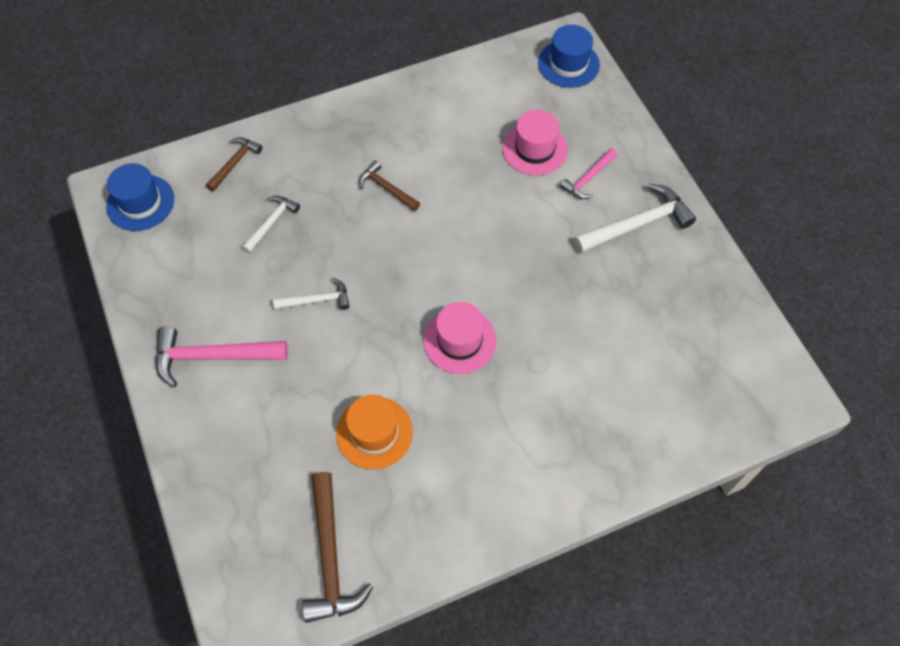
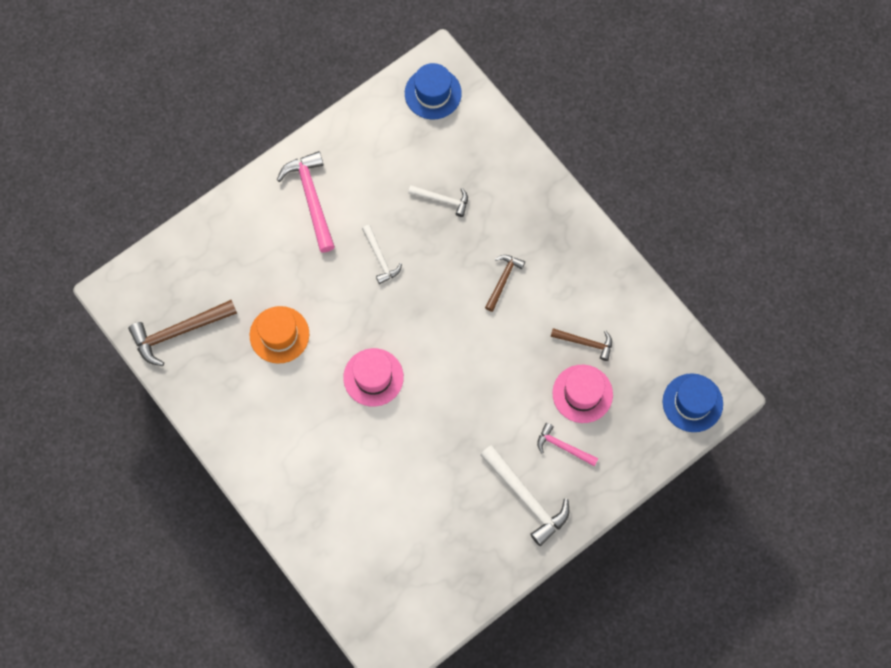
camera: 75 degrees right, 10 degrees up
(234, 163) = (493, 151): brown hammer -> brown hammer (585, 343)

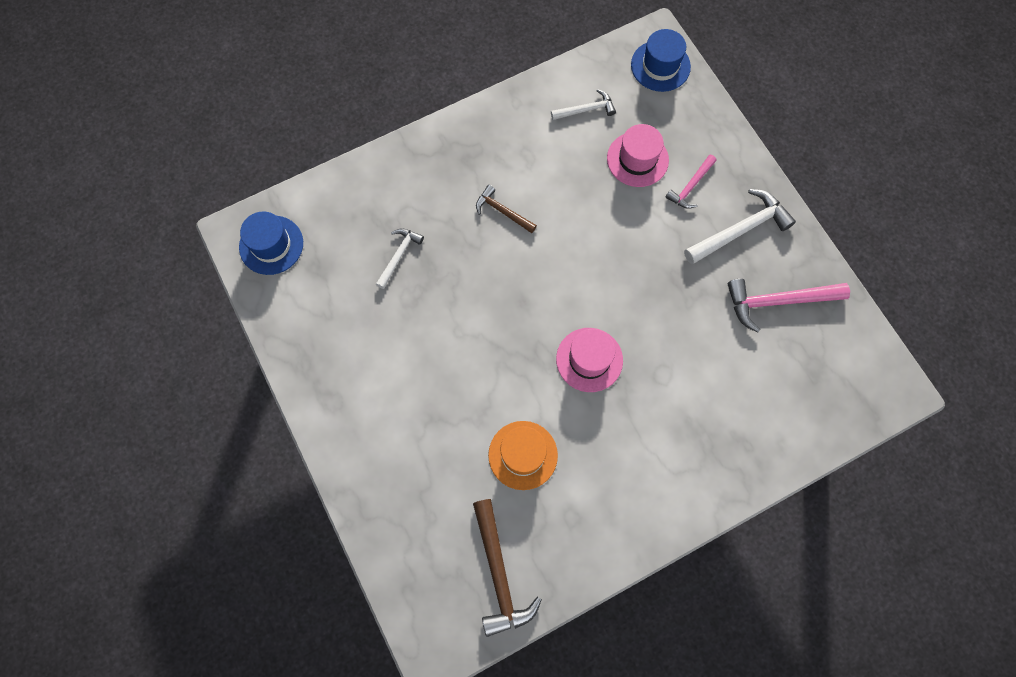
camera: 80 degrees left, 0 degrees up
(311, 198) = (365, 395): pink hammer -> pink hammer (778, 302)
(380, 258) = (453, 330): white hammer -> white hammer (586, 109)
(585, 343) = (584, 147): brown hammer -> none

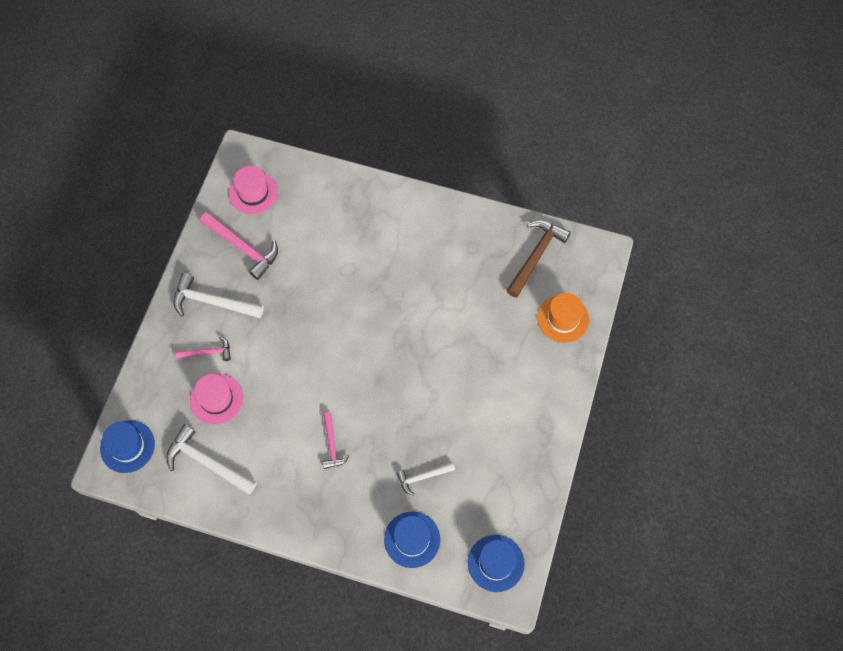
camera: 135 degrees left, 5 degrees down
(359, 201) = (412, 539): none -> blue hat
(502, 211) = (332, 445): brown hammer -> pink hammer
(523, 455) = (466, 298): orange hat -> orange hat (563, 319)
(586, 109) = (207, 462): white hammer -> white hammer, size x1.71
(589, 359) = (378, 313): pink hat -> pink hat (253, 193)

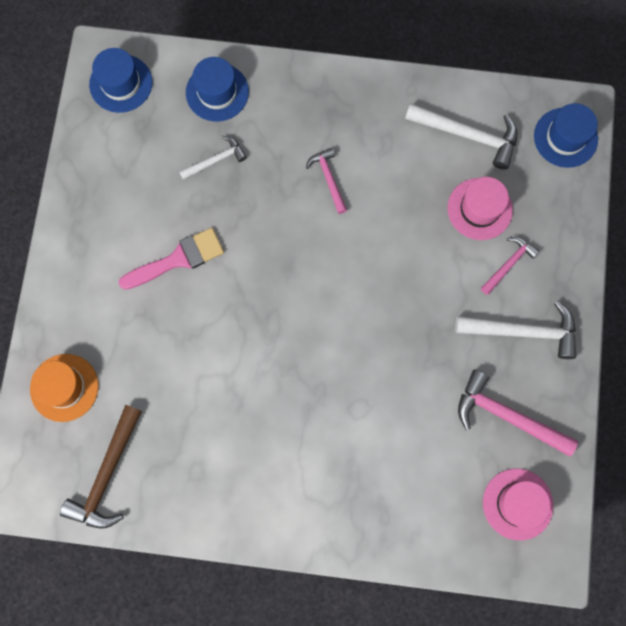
camera: 170 degrees right, 10 degrees up
(207, 352) = (508, 264): pink hammer -> pink hammer turned 150 degrees clockwise
(465, 400) = (178, 259): none -> pink brush

